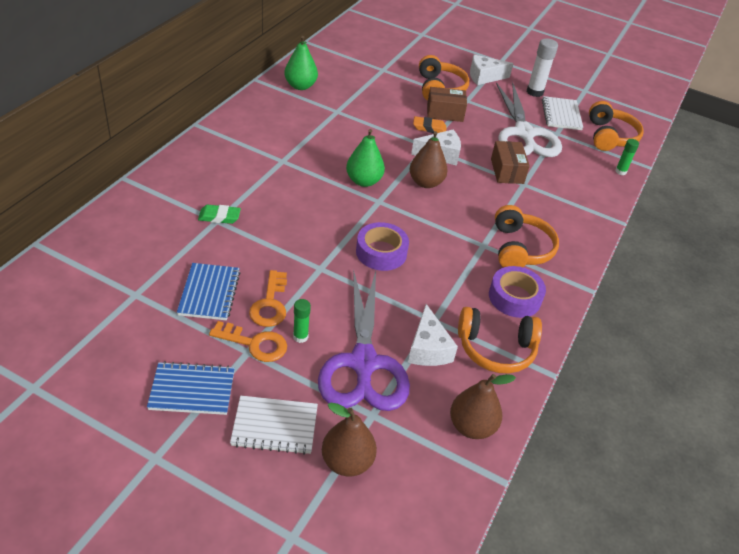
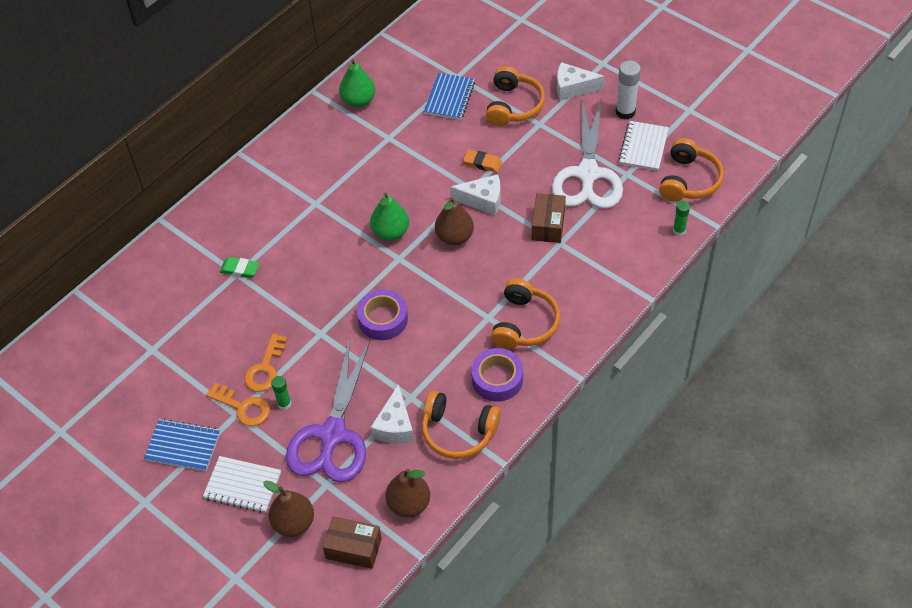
camera: 20 degrees right, 10 degrees up
(209, 293) = (215, 353): blue notebook -> blue notebook (449, 98)
(445, 113) = (507, 142): brown box -> brown box (353, 548)

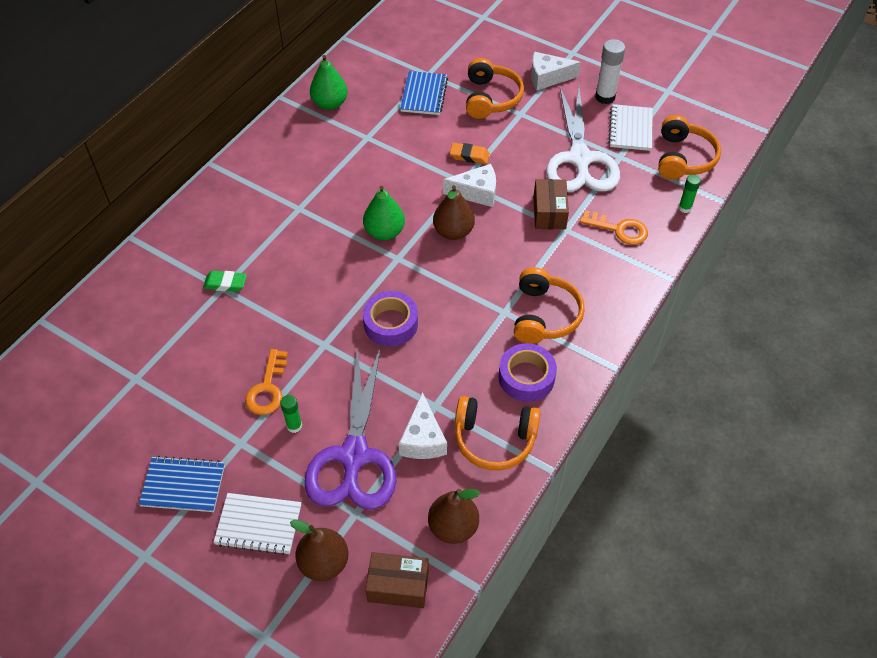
camera: 10 degrees left, 0 degrees up
(243, 407) = (248, 434): orange key -> orange key (619, 229)

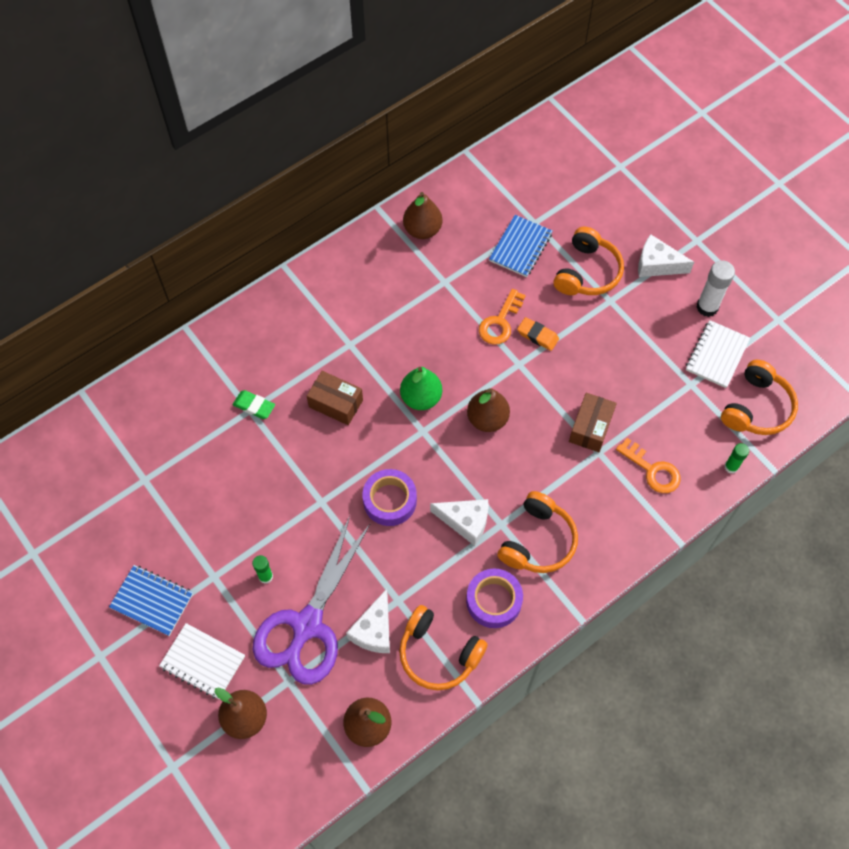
camera: 20 degrees right, 10 degrees up
(267, 388) = (255, 530): orange key -> orange key (500, 322)
(330, 104) = (422, 230): green pear -> brown pear
(398, 586) = (300, 763): brown box -> brown box (336, 403)
(476, 192) = (527, 381): white cheese -> white cheese (465, 521)
(580, 159) = (648, 375): white scissors -> none

